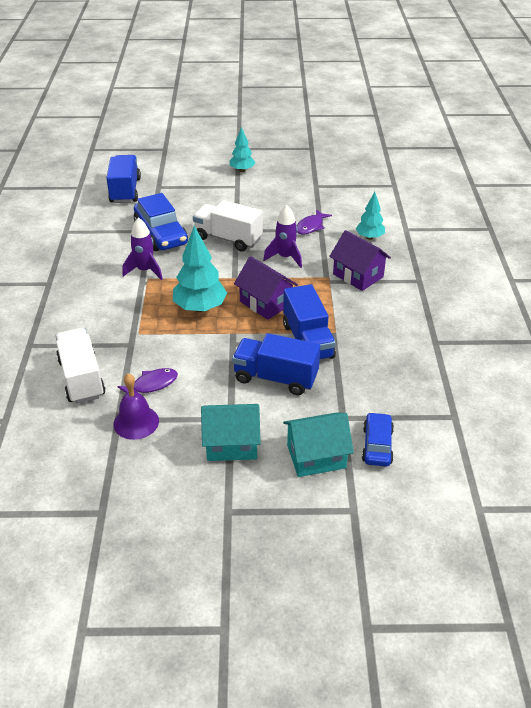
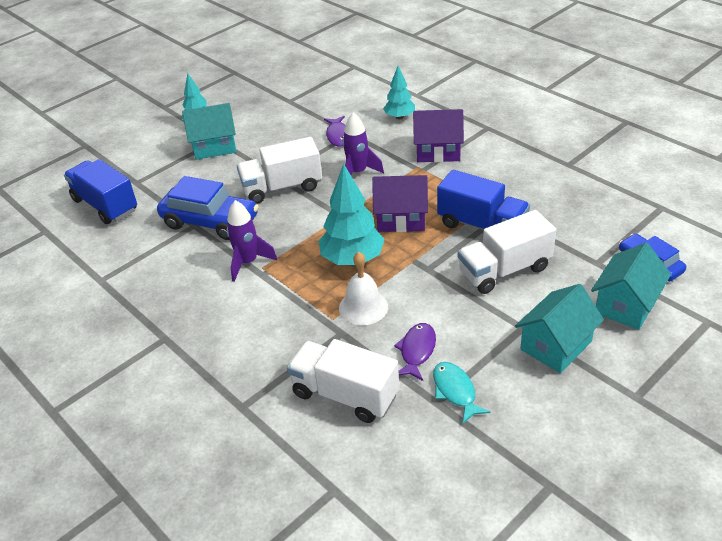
camera: 40 degrees left, 0 degrees up
(136, 422) = (455, 391): purple bell -> turquoise fish
(163, 339) = (363, 307): none -> white bell
(229, 190) = (214, 147): none -> turquoise house
(275, 378) = (504, 270): blue truck -> white truck

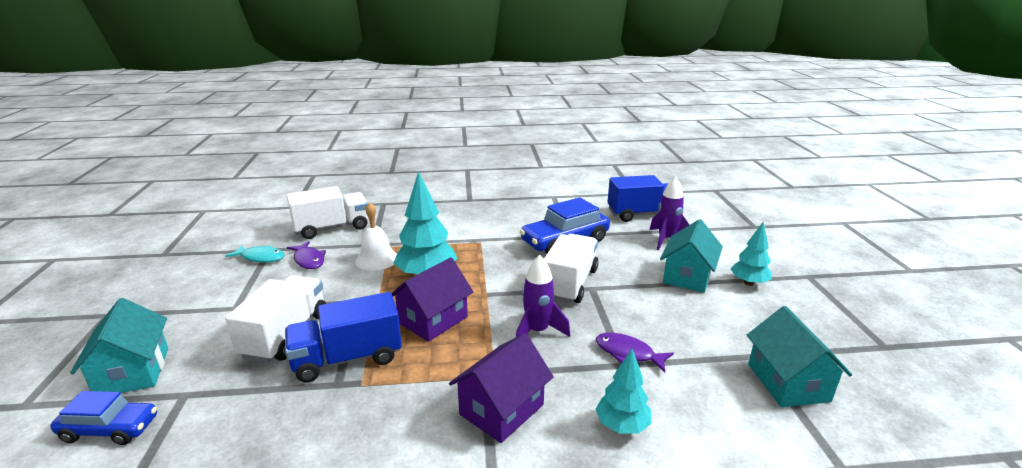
camera: 125 degrees right, 15 degrees down
(248, 262) = (493, 239): purple rocket -> purple rocket (666, 239)
(556, 345) = (196, 311): turquoise house -> turquoise house (788, 382)

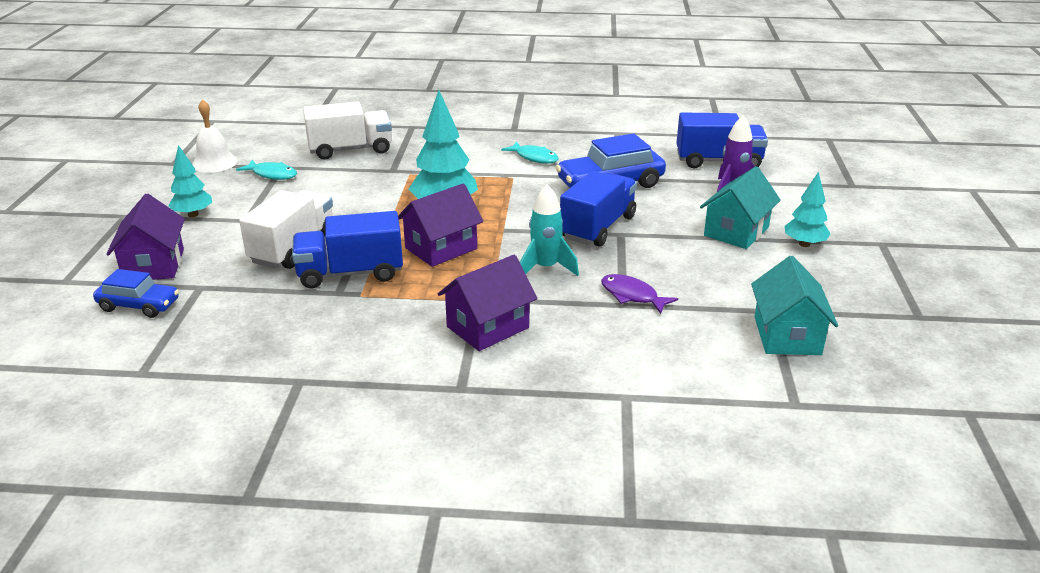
camera: 10 degrees right, 5 degrees up
(133, 372) = (154, 265): turquoise house -> purple house
(309, 260) = (322, 181): purple fish -> none
(377, 259) = (394, 186): white bell -> white bell (214, 163)
(494, 223) = (534, 157): none -> turquoise fish
(537, 331) = (545, 268): purple rocket -> turquoise rocket
(570, 283) = (598, 227): white truck -> blue truck
(622, 426) = (598, 351): turquoise tree -> turquoise tree (193, 214)

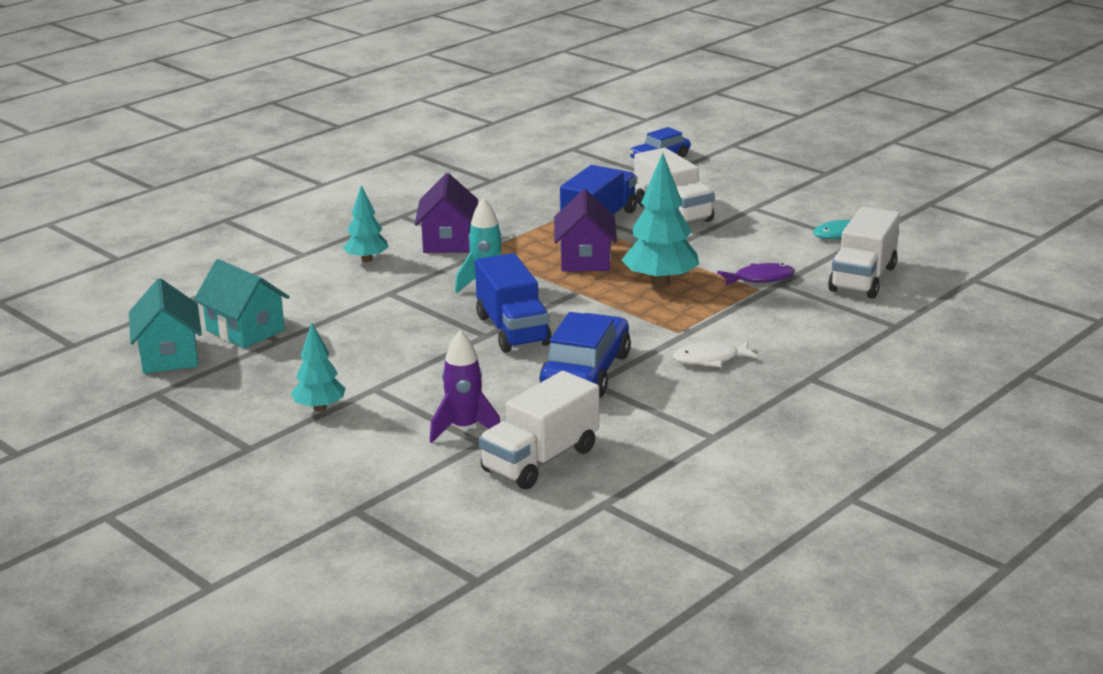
camera: 130 degrees right, 5 degrees down
(154, 265) = (716, 169): purple house -> none
(193, 214) = (793, 193): turquoise tree -> turquoise tree (367, 259)
(214, 163) = (907, 218): white bell -> none
(534, 157) = (710, 359): turquoise fish -> white fish
(632, 295) = (393, 300): purple fish -> purple fish (760, 278)
(718, 161) = (540, 460): blue truck -> white truck
(736, 231) = (395, 388): turquoise house -> turquoise house (169, 356)

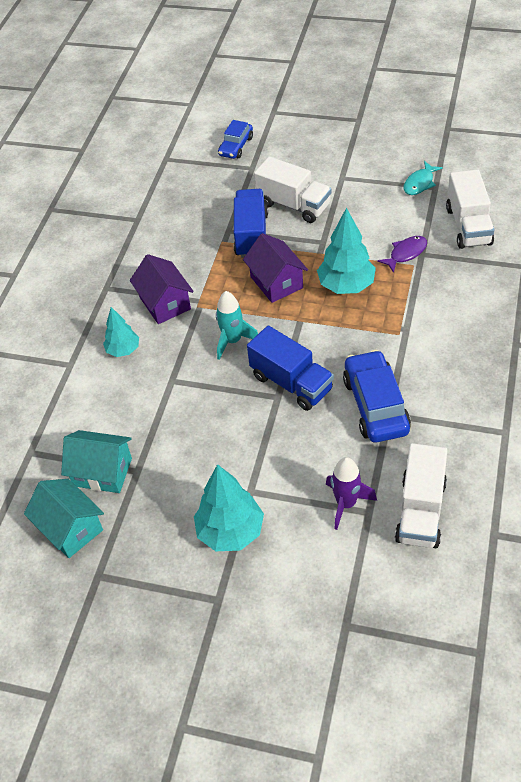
camera: 25 degrees left, 25 degrees up
(320, 408) = (231, 531): turquoise tree -> turquoise tree, size x1.65
(710, 359) = (441, 354): white fish -> none

